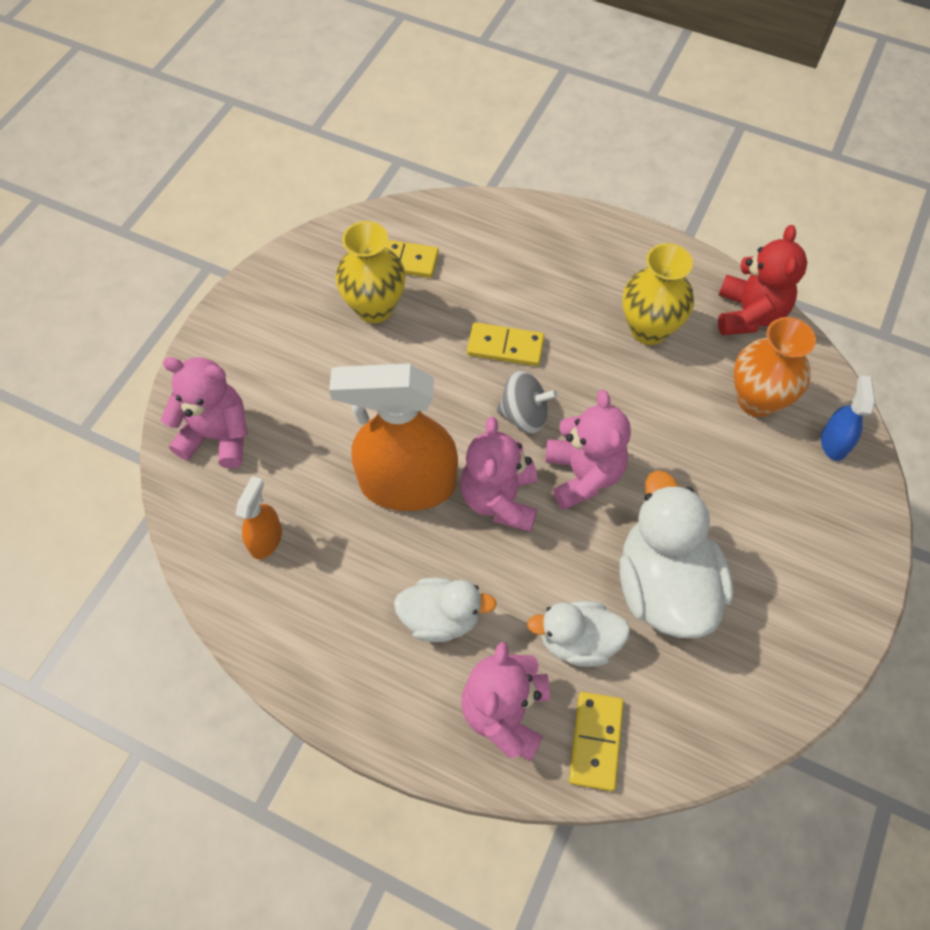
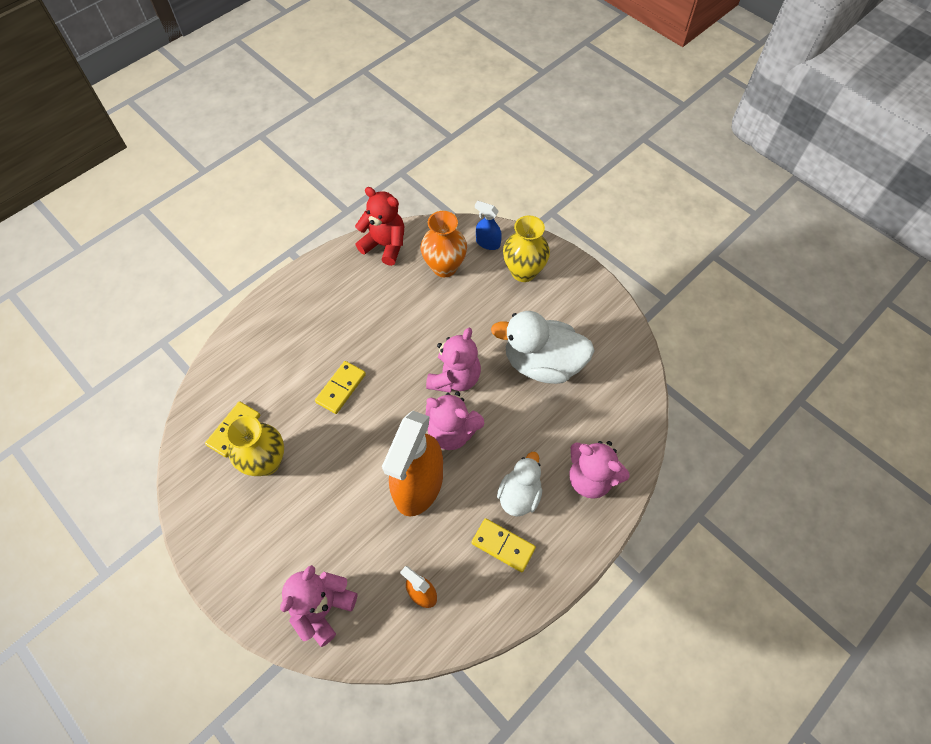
camera: 70 degrees left, 0 degrees up
(524, 415) = (398, 396): grey spinning top -> none
(578, 641) = (560, 422): white duck -> none
(583, 475) = (455, 378): pink teddy bear -> pink teddy bear turned 105 degrees clockwise
(596, 741) = (621, 435): yellow domino -> yellow domino (503, 545)
(649, 329) = (369, 301): yellow vase -> yellow vase (523, 271)

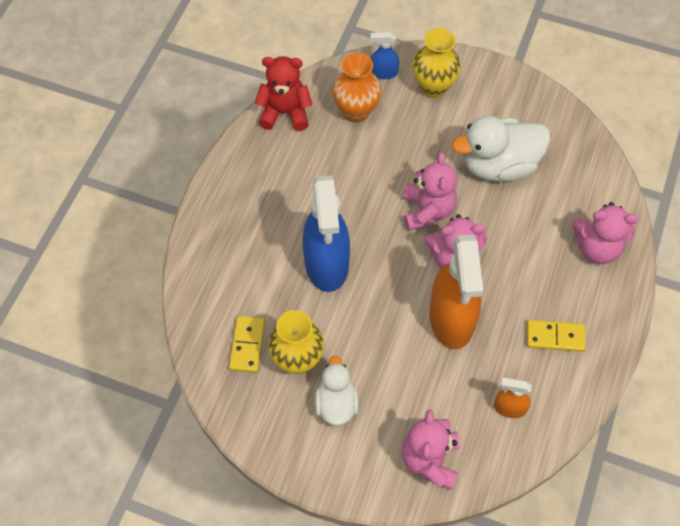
camera: 25 degrees left, 0 degrees up
(341, 388) = (326, 264): yellow domino -> blue spray bottle
(519, 495) = (544, 288): white duck -> white duck (336, 404)

